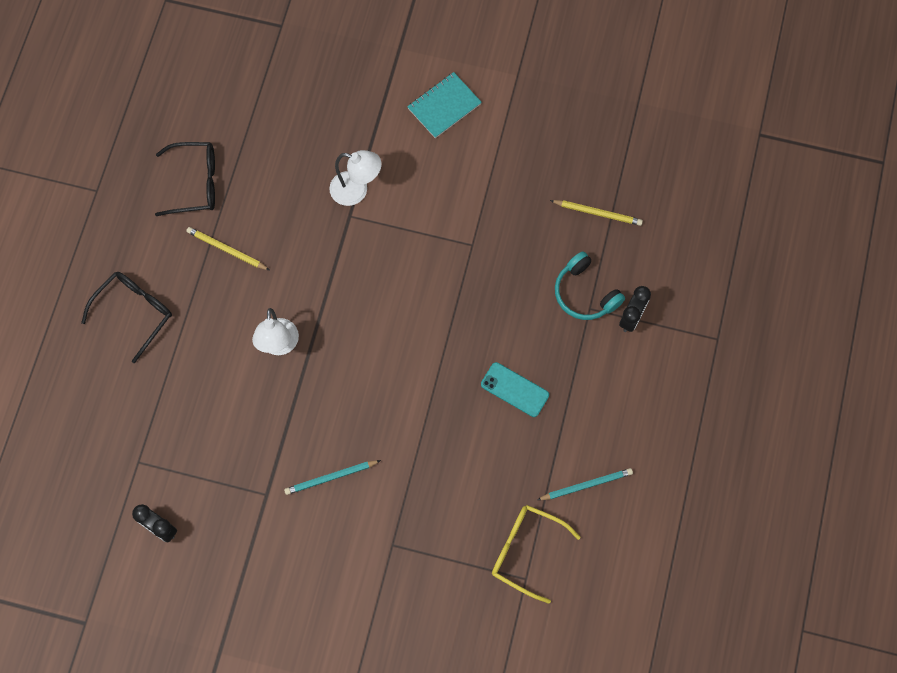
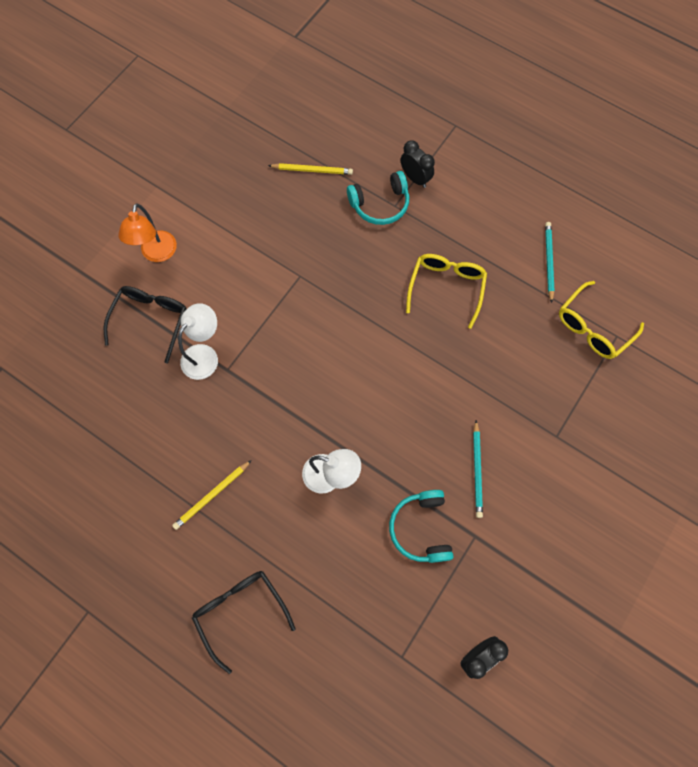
camera: 70 degrees left, 0 degrees up
(196, 183) = (127, 504): black glasses -> black glasses (151, 320)
(257, 443) = (421, 528): none -> turquoise headphones
(444, 106) = (157, 254): turquoise notebook -> orange lamp
(514, 389) = (446, 287): turquoise phone -> yellow glasses
(598, 213) = (312, 170): yellow pencil -> yellow pencil turned 60 degrees clockwise

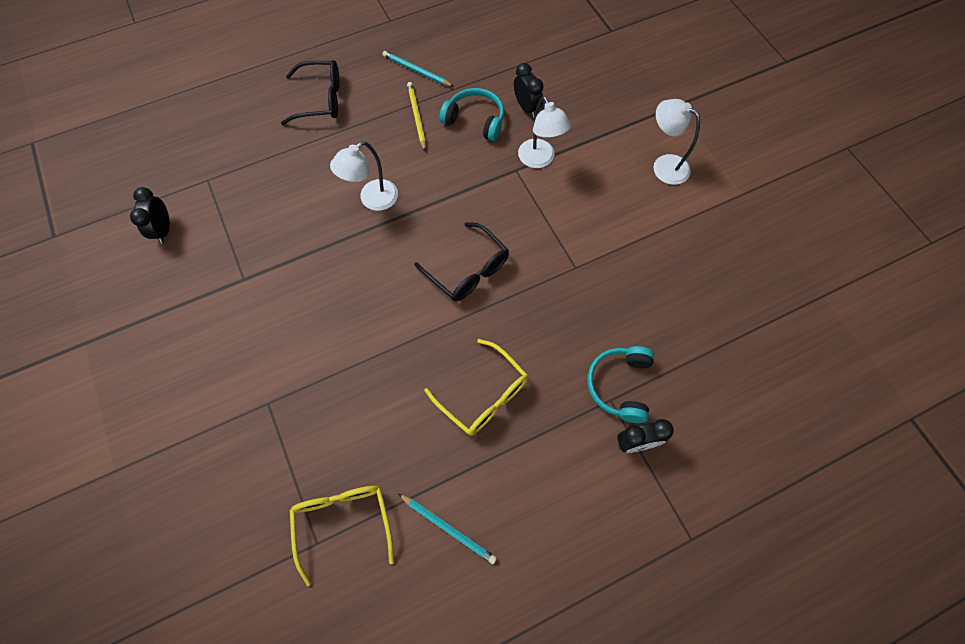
camera: 120 degrees right, 5 degrees down
(147, 397) = (526, 107): none -> black clock
(151, 320) = (597, 136): black glasses -> black glasses (468, 270)
(157, 254) = (664, 165): orange lamp -> white lamp
(312, 170) = (698, 340): yellow pencil -> none
(421, 528) = (282, 242): turquoise headphones -> turquoise headphones (475, 120)
(477, 470) = (292, 313): turquoise pencil -> turquoise pencil (416, 71)

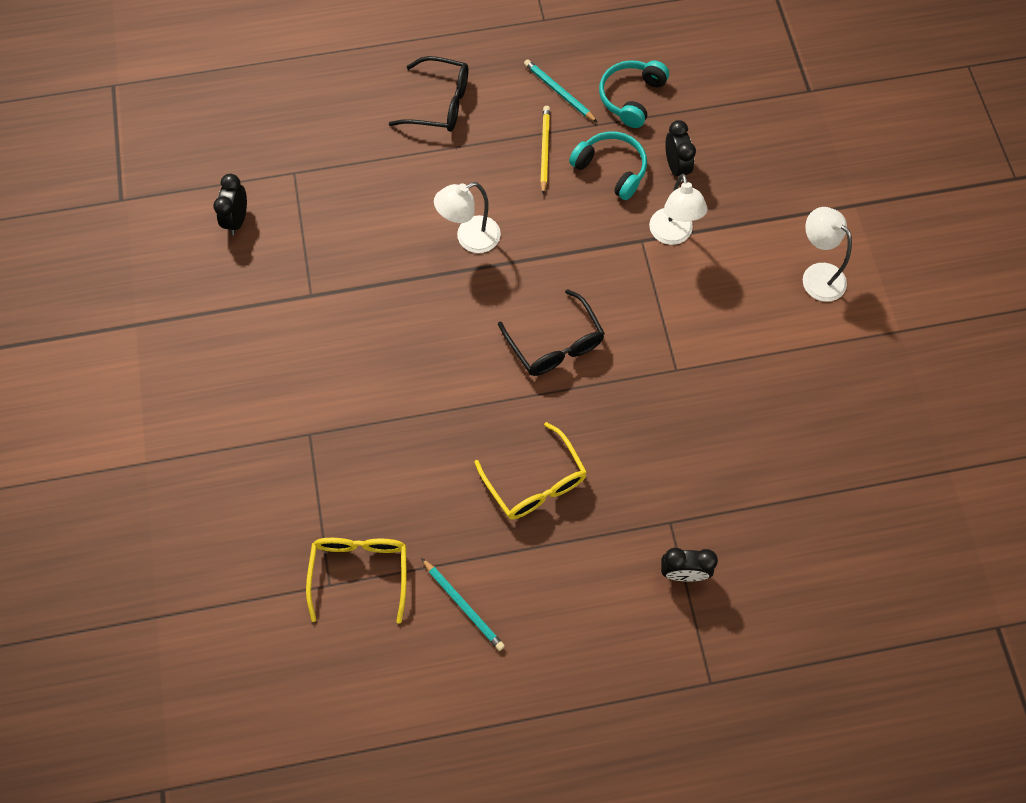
camera: 15 degrees right, 0 degrees up
(620, 385) = (685, 510): turquoise headphones -> turquoise headphones (631, 97)

